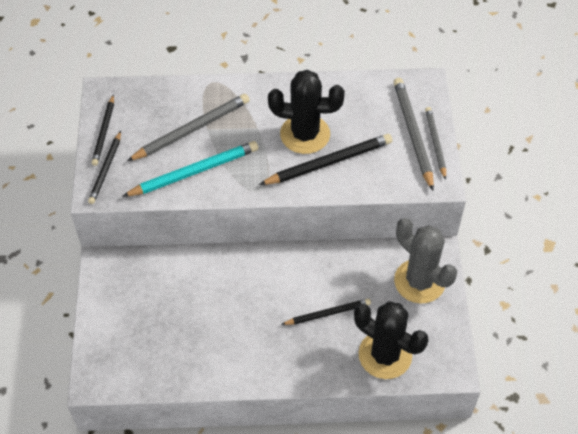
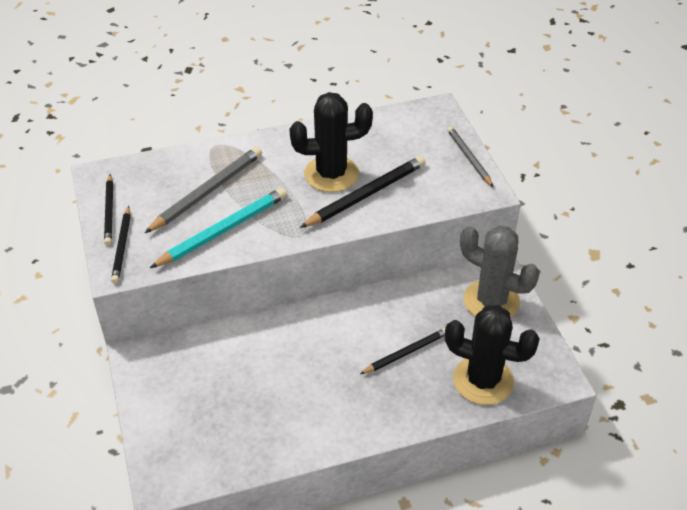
camera: 15 degrees left, 10 degrees down
(413, 134) = (443, 154): grey pencil -> none

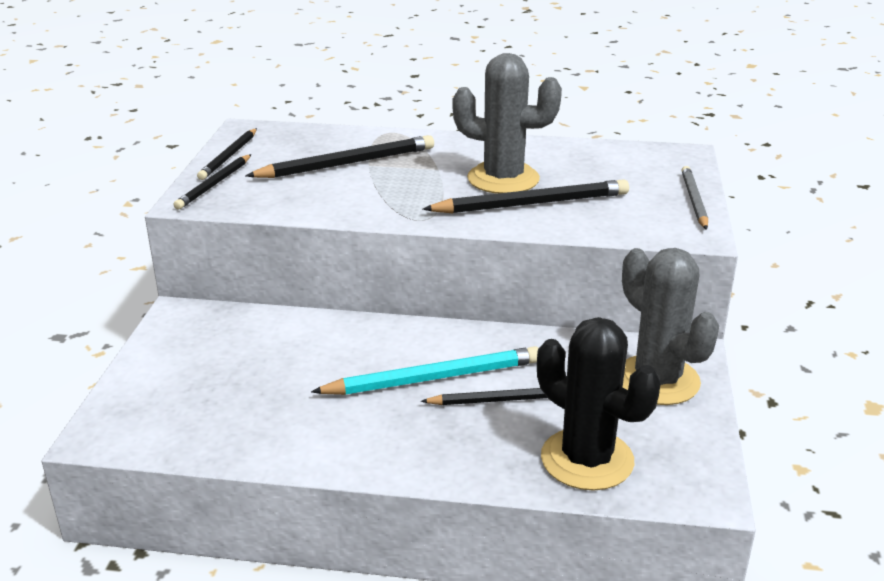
camera: 25 degrees right, 15 degrees down
(207, 192) = (346, 164): grey pencil -> black pencil
(223, 230) = (334, 196): turquoise pencil -> turquoise pencil (433, 378)
(331, 174) = (503, 179): black cactus -> grey cactus

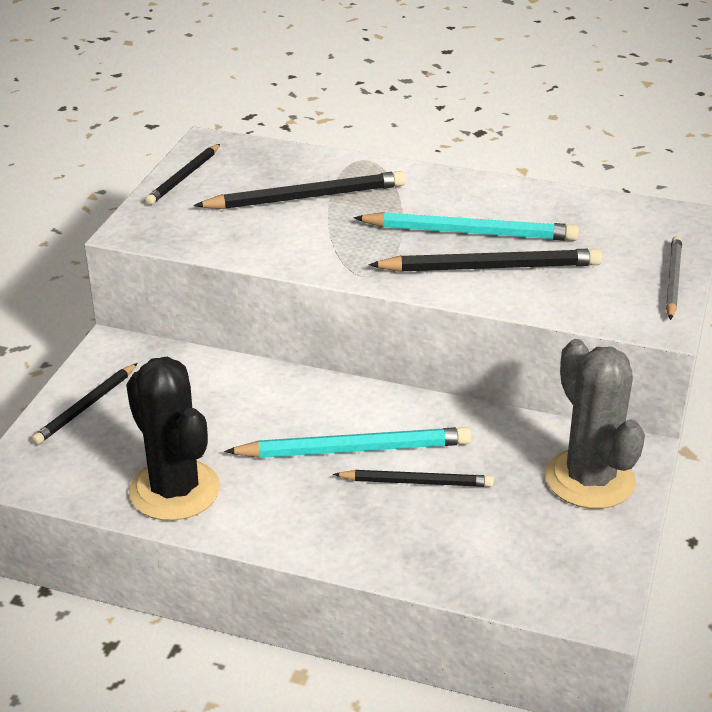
camera: 10 degrees right, 5 degrees up
(214, 184) = (161, 211): black pencil -> black pencil (86, 406)
(503, 179) = (469, 232): grey cactus -> turquoise pencil
(587, 459) = (486, 558): black cactus -> black cactus (174, 490)

